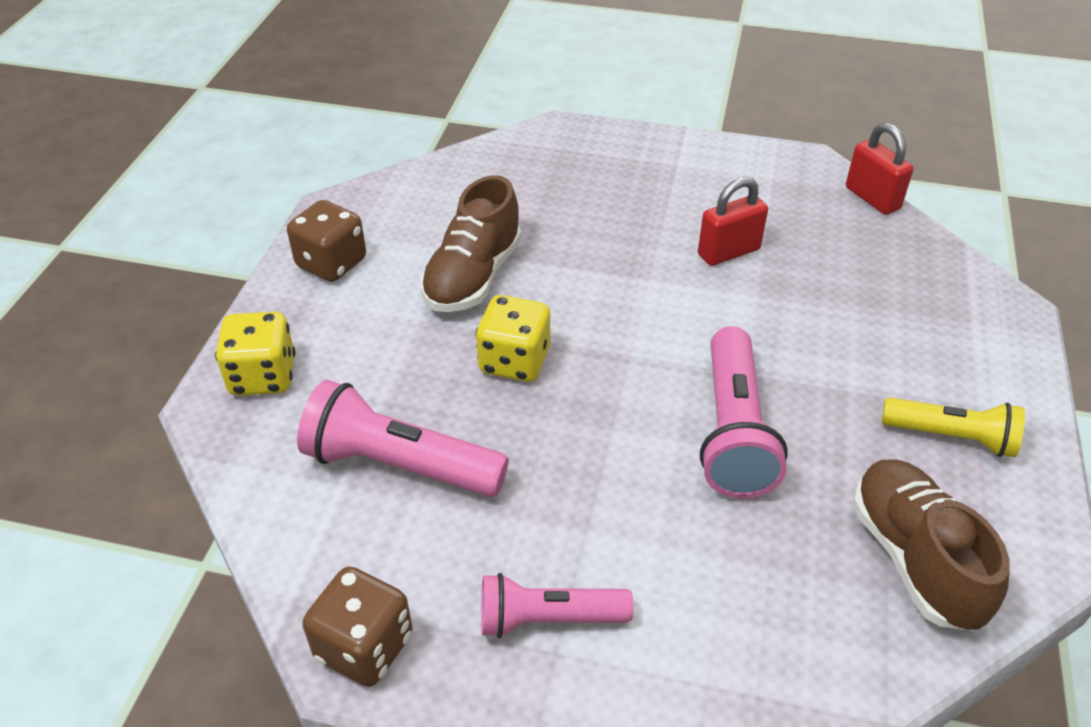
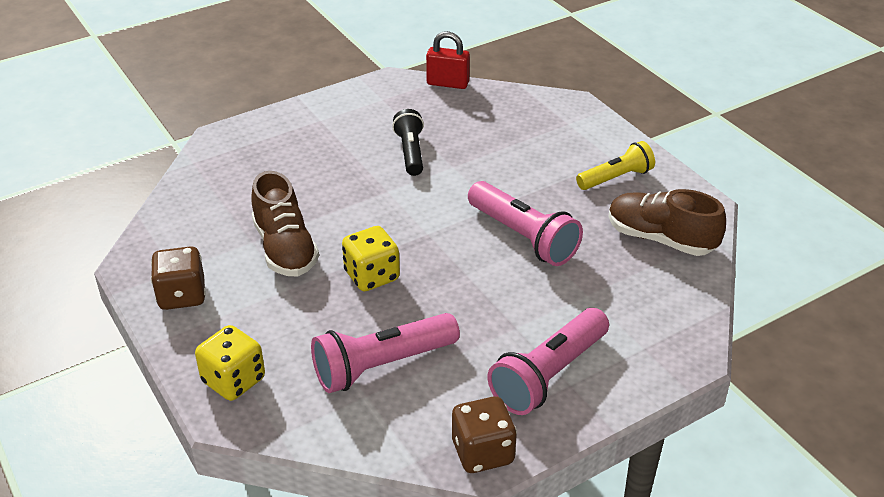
camera: 45 degrees left, 5 degrees down
(548, 619) = (548, 375): pink flashlight -> pink flashlight, size x1.51
(728, 252) = (410, 152): red padlock -> black flashlight

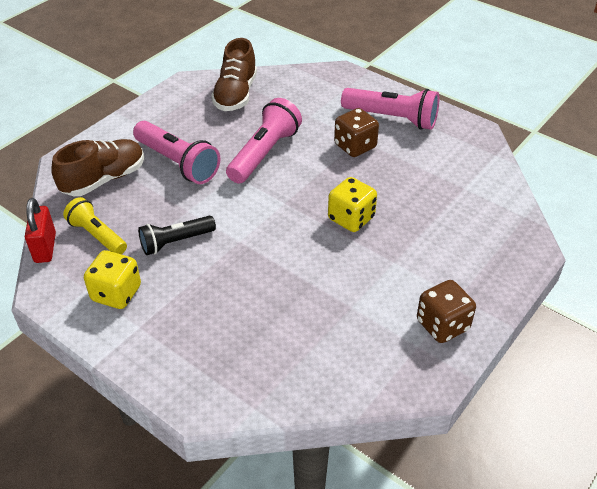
camera: 110 degrees left, 5 degrees up
(234, 380) = (501, 256): yellow dice -> yellow dice (116, 293)
(285, 248) = (348, 280): brown shoe -> brown shoe (104, 179)
(382, 365) = (434, 188): pink flashlight -> pink flashlight (177, 163)
(482, 452) = (469, 131): brown dice -> brown dice (355, 146)
(616, 178) = (171, 122): yellow flashlight -> yellow flashlight (97, 235)

